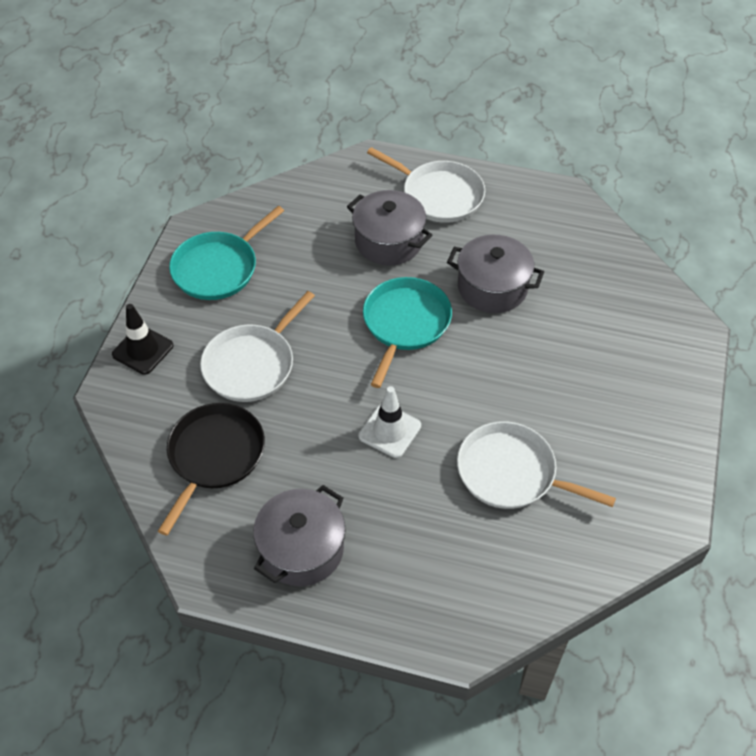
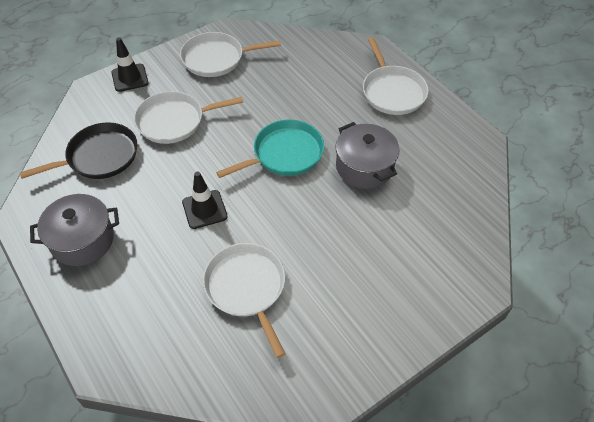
camera: 40 degrees right, 0 degrees up
(218, 268) = (216, 58): turquoise pan -> white pan
(388, 241) = (329, 100): grey pot -> none
(389, 431) = (204, 209): white traffic cone -> black traffic cone

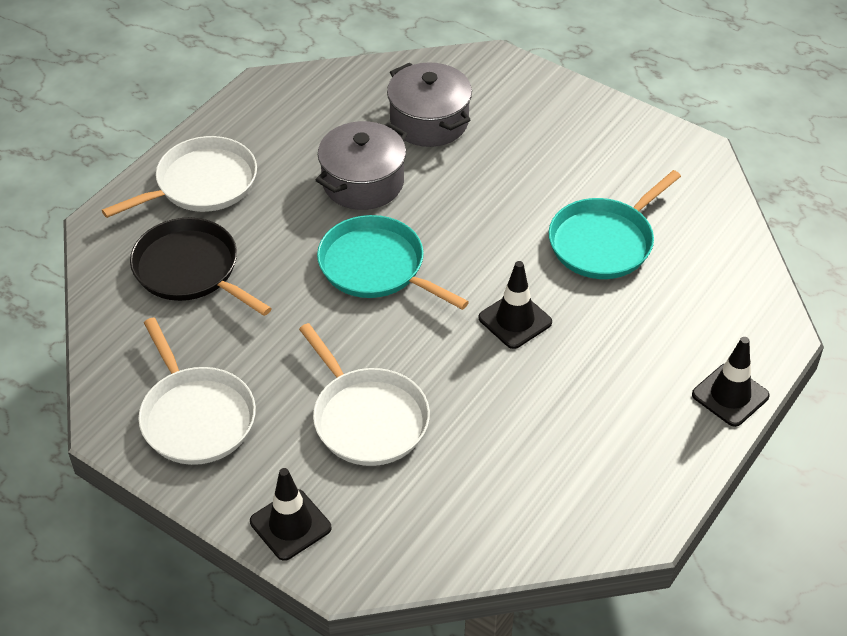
camera: 110 degrees left, 5 degrees down
(73, 307) = (730, 395): none -> black traffic cone
(82, 240) = (635, 433): grey pot -> grey pot (429, 121)
(99, 157) = (485, 484): black pan -> black pan (190, 270)
(247, 288) = (604, 242): white pan -> turquoise pan

